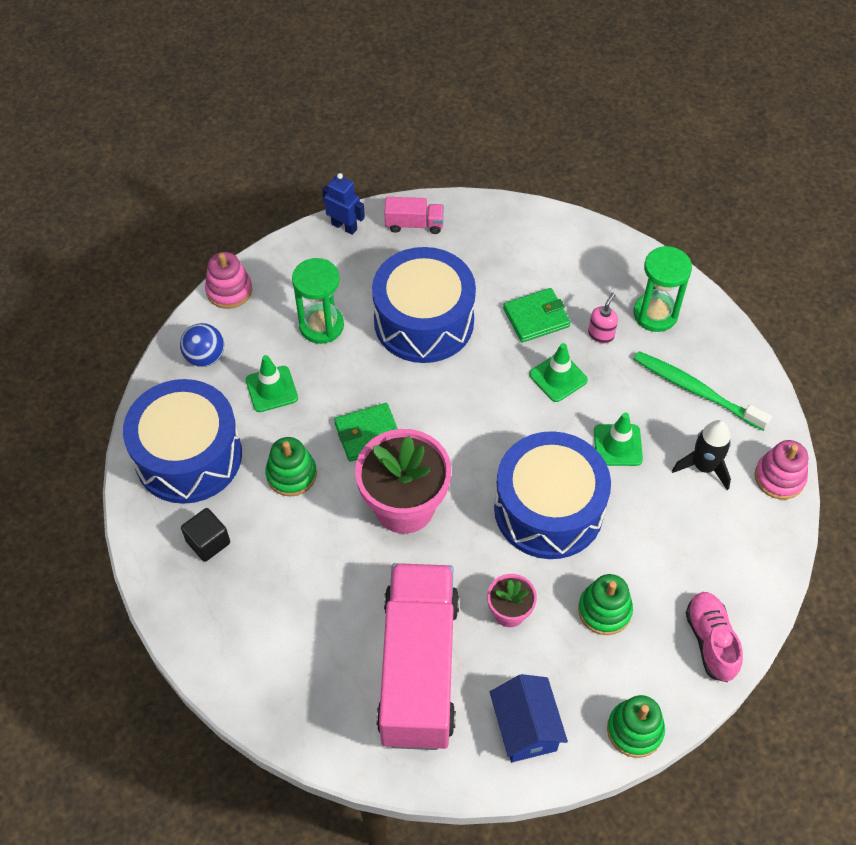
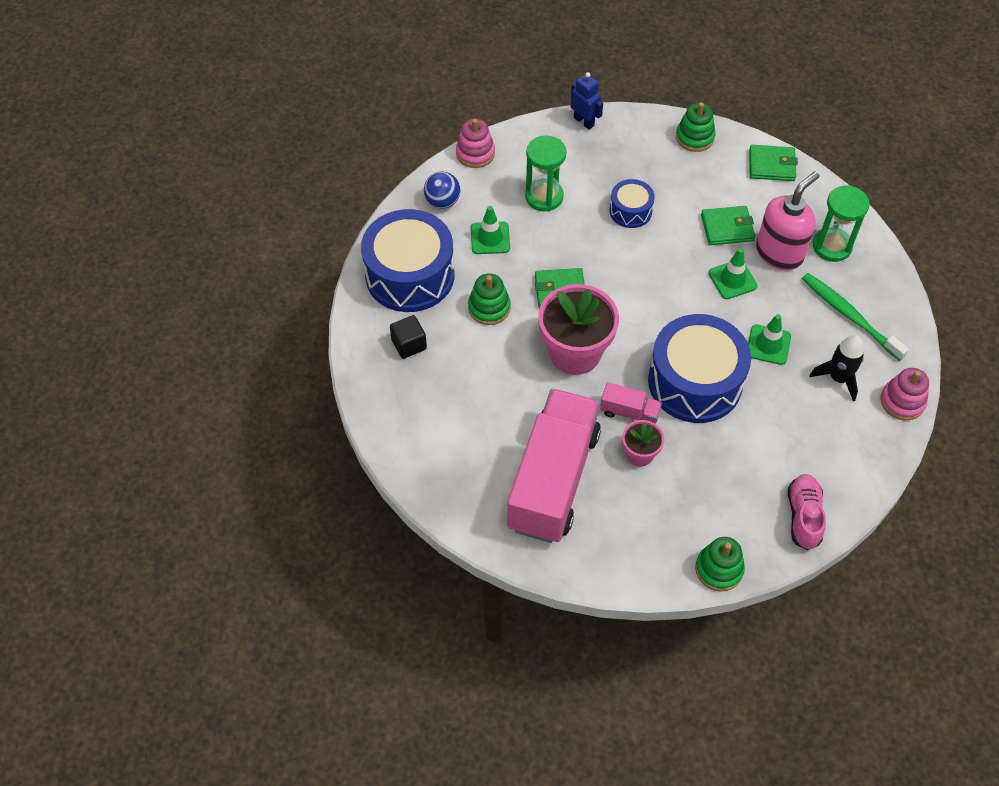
camera: 15 degrees right, 0 degrees up
(414, 224) = (643, 131): pink truck -> pink truck (629, 412)
(424, 321) = (630, 211): blue drum -> blue drum, size x0.50
(525, 728) = (628, 545): blue house -> none
(565, 234) = (771, 165): none -> green wallet
(601, 334) = (779, 253): pink soap dispenser -> pink soap dispenser, size x2.16
(604, 610) = (720, 471): green stacking toy -> green stacking toy (694, 137)

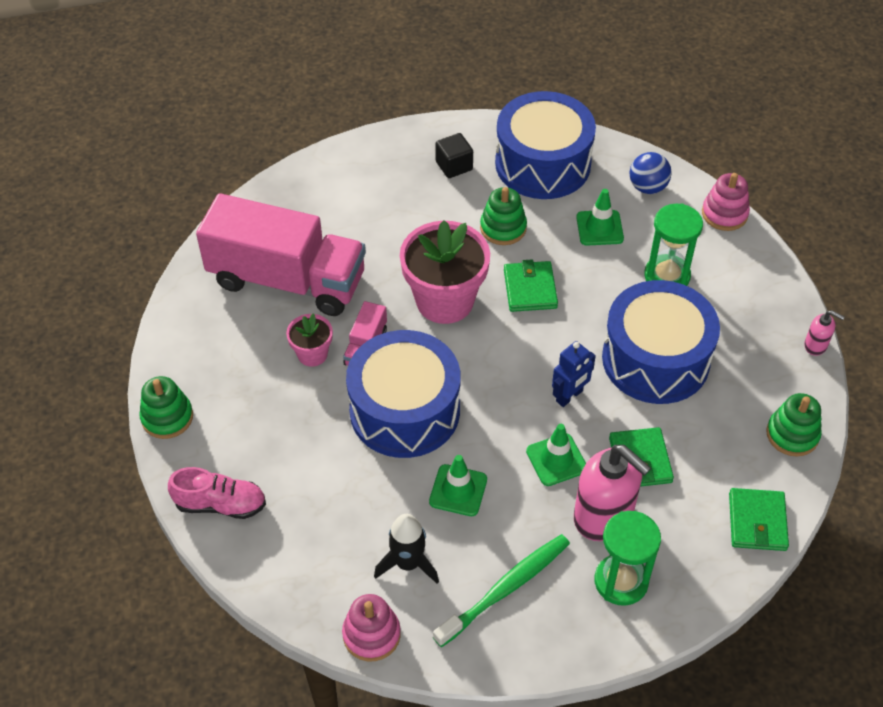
camera: 90 degrees right, 5 degrees down
(584, 121) = (796, 316): blue robot -> blue robot (569, 396)
(611, 114) = (816, 345): none -> pink soap dispenser
(630, 211) = (655, 359): blue drum -> blue drum, size x2.01

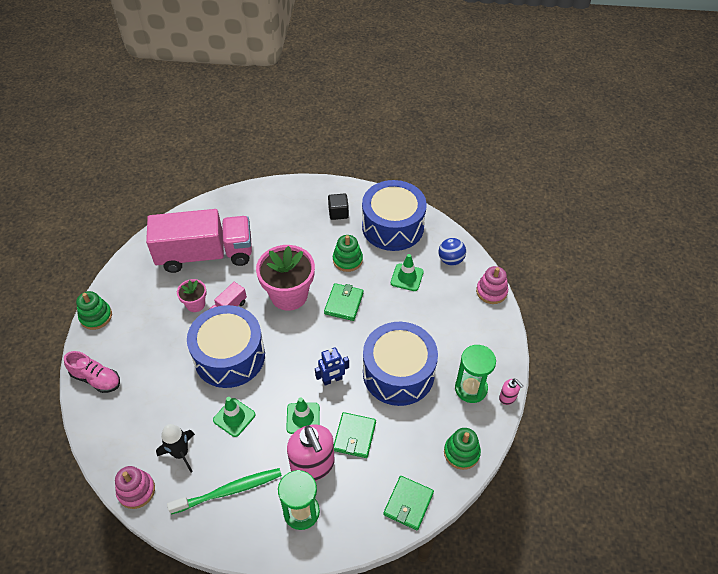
camera: 20 degrees right, 0 degrees up
(287, 280) = (205, 254): pink truck -> pink truck turned 45 degrees counterclockwise
(667, 276) = (433, 321): green hourglass -> green hourglass (471, 388)

